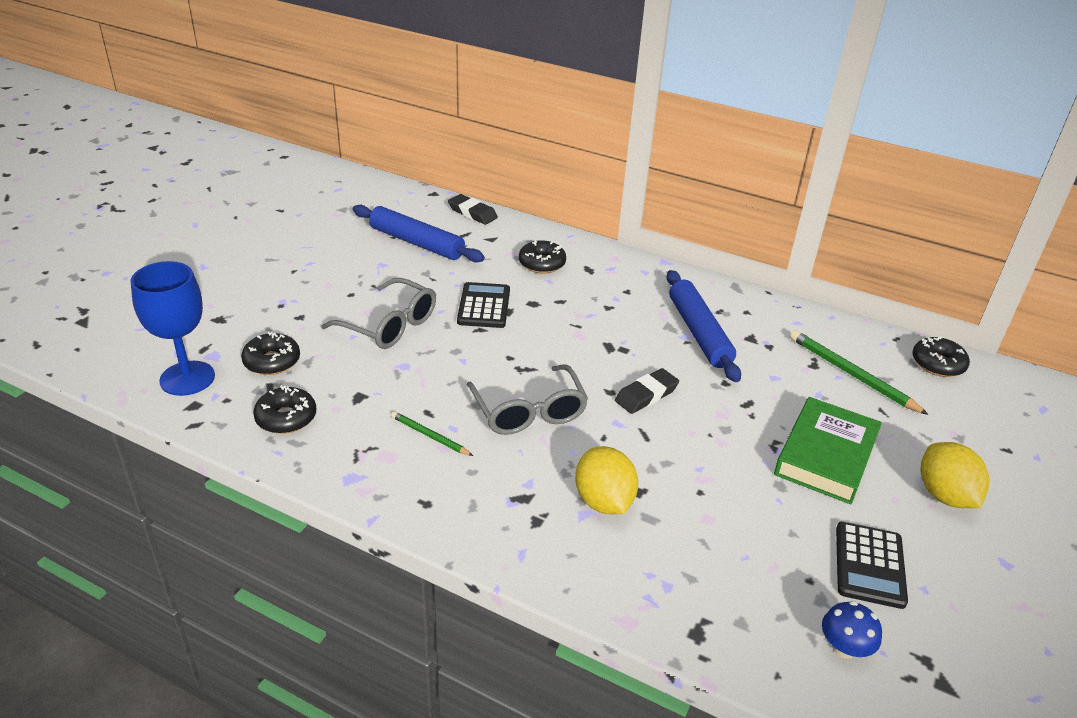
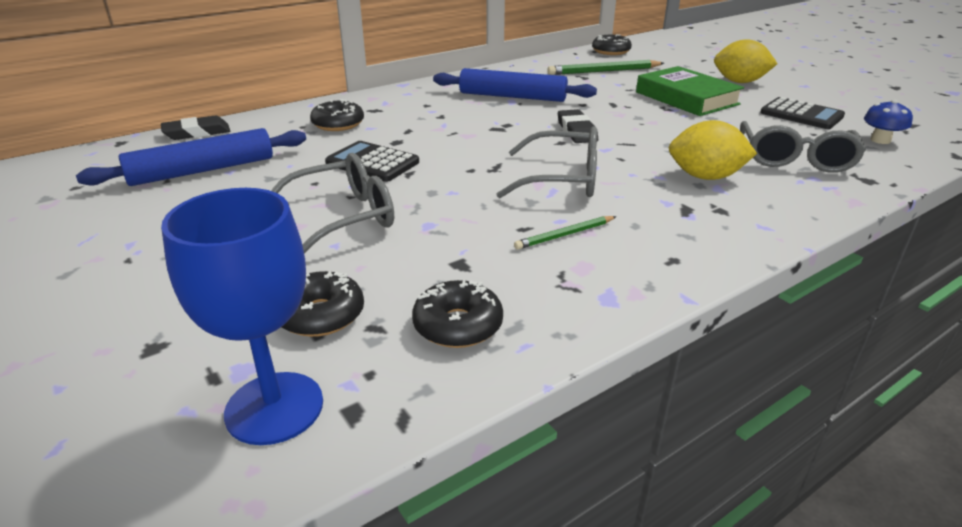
camera: 60 degrees left, 5 degrees down
(709, 567) = (795, 159): none -> grey glasses

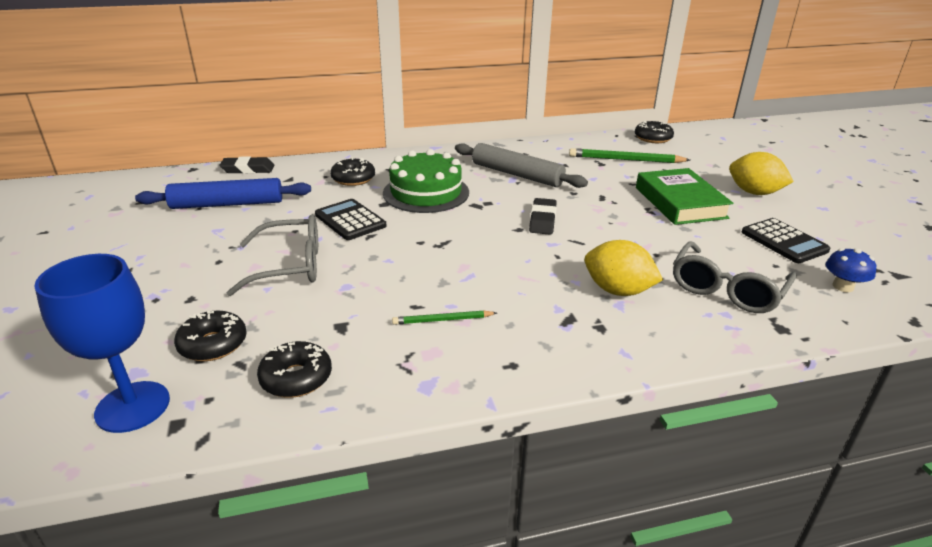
camera: 20 degrees right, 0 degrees up
(433, 125) = (426, 192): none -> green cake
(512, 96) = (516, 174): blue rolling pin -> grey rolling pin
(562, 179) = (487, 266): grey glasses -> none

